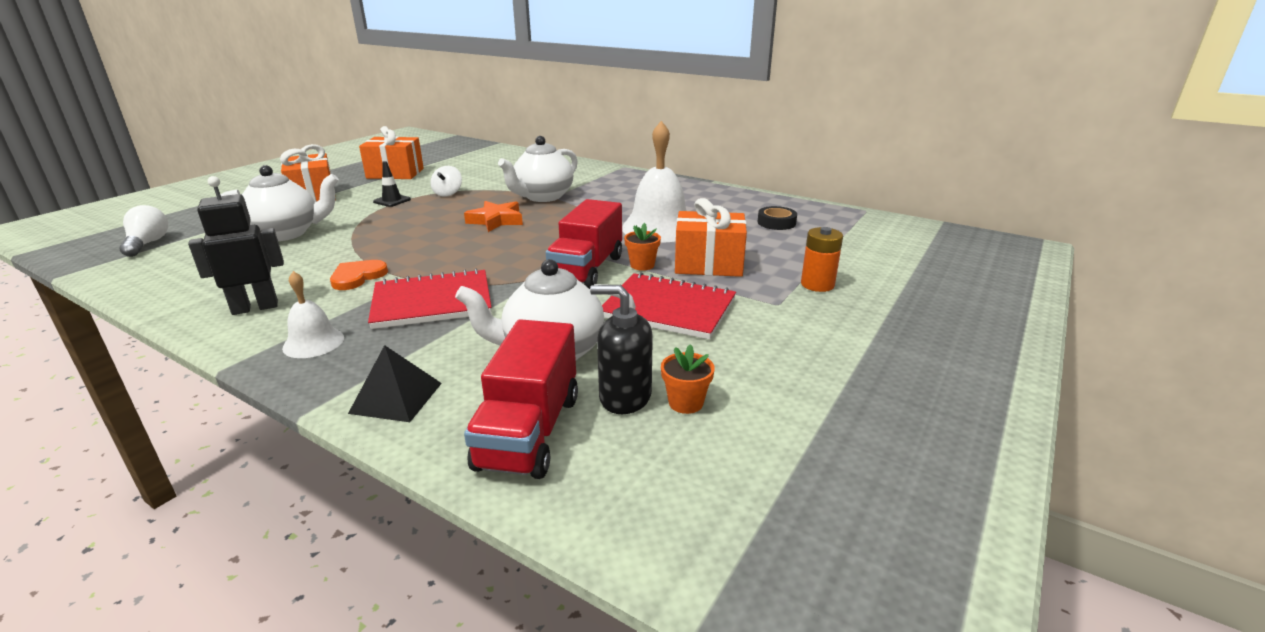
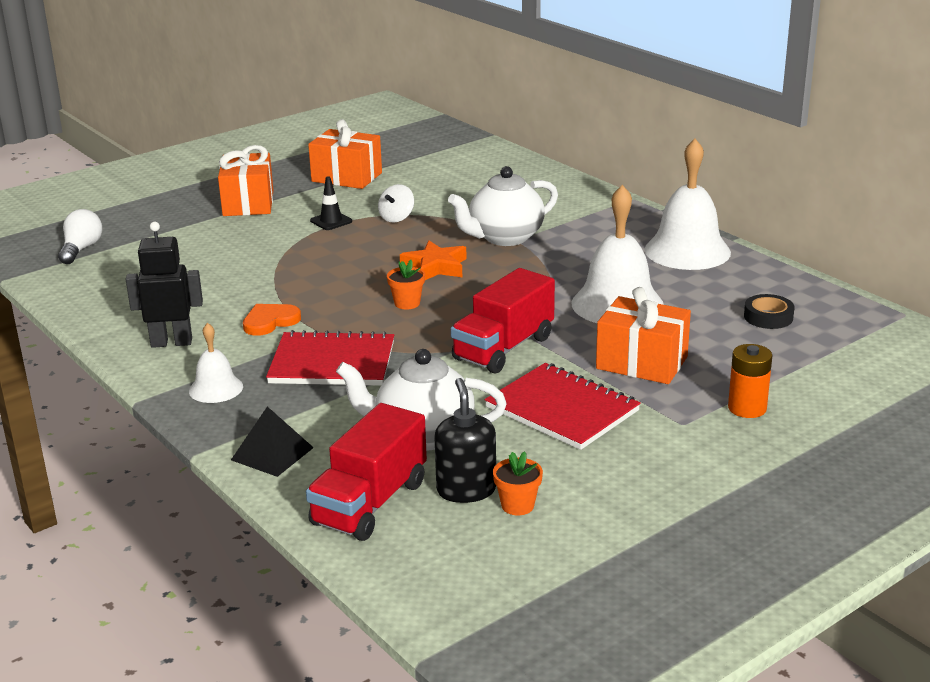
camera: 20 degrees right, 0 degrees up
(286, 233) = (212, 254): white teapot -> none
(624, 397) = (466, 490): black soap dispenser -> black soap dispenser turned 45 degrees clockwise
(642, 265) = (566, 352): orange flower pot -> orange flower pot (407, 303)
(685, 191) = (687, 251): none -> white bell

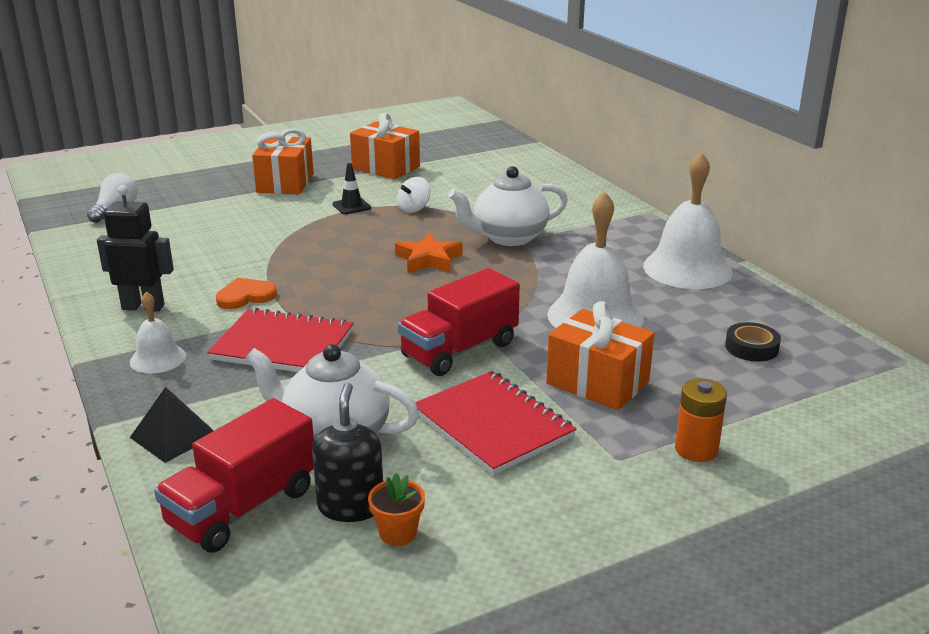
camera: 10 degrees right, 0 degrees up
(407, 303) = (385, 292): orange flower pot -> none

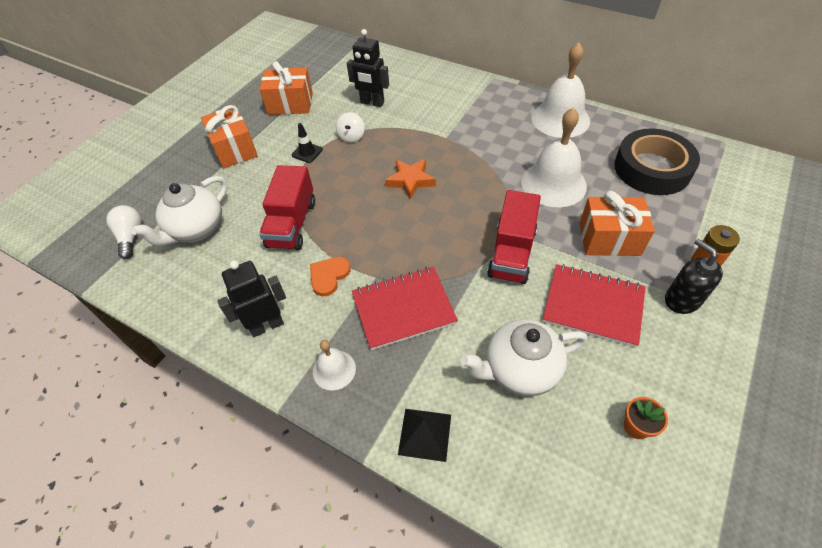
camera: 30 degrees left, 25 degrees up
(242, 507) = (534, 467): red truck -> red truck (292, 224)
(351, 506) = (590, 422): black soap dispenser -> black soap dispenser (682, 300)
(473, 191) = (372, 103): none -> black robot
(508, 237) = (437, 137): white teapot -> white teapot (196, 229)
(751, 348) = (652, 169): black tape -> black tape, size x2.24

